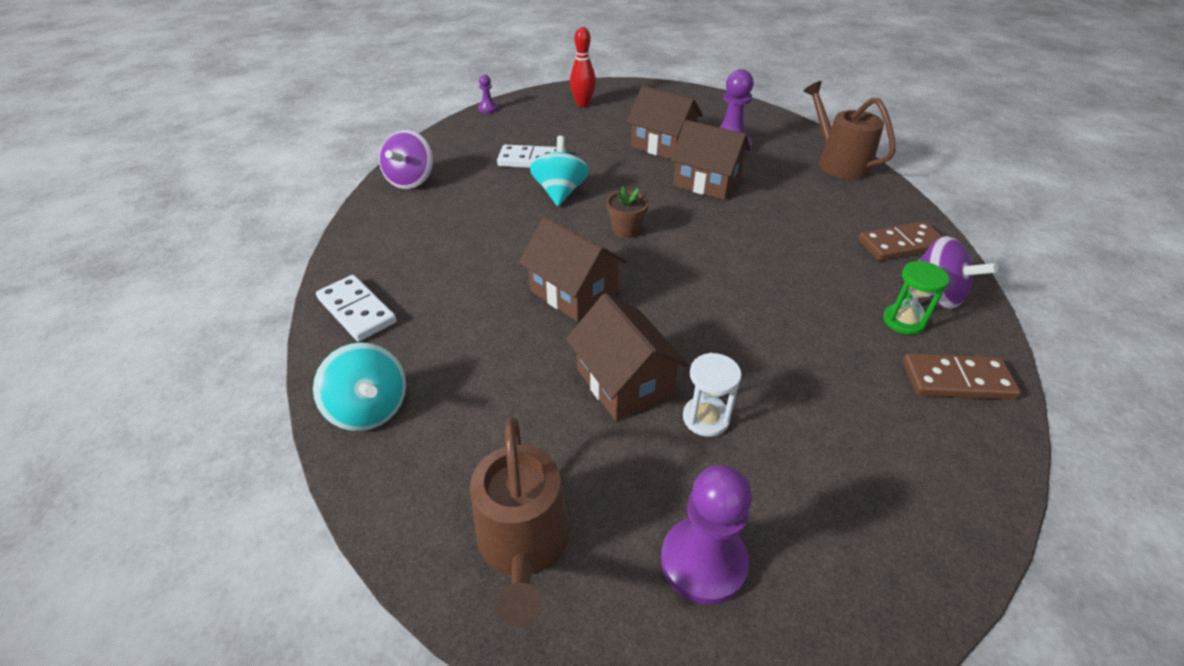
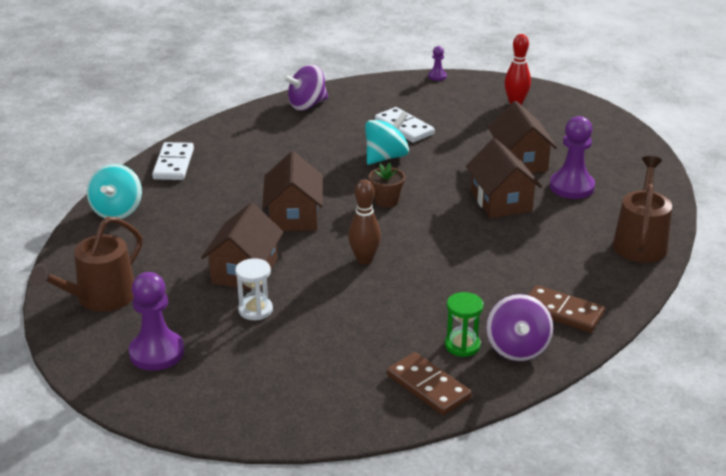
camera: 45 degrees right, 10 degrees down
(702, 294) = (364, 259): none -> brown bowling pin

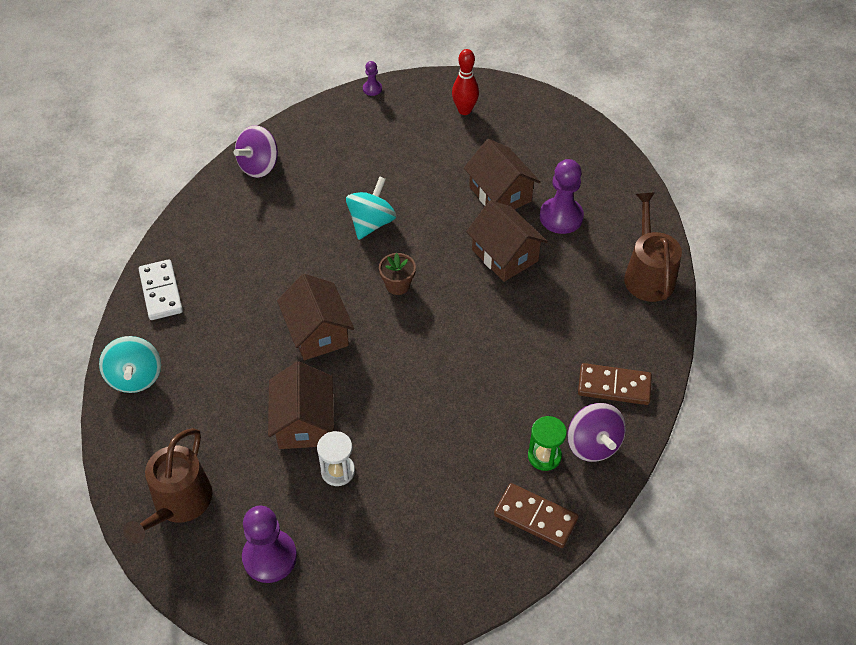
camera: 20 degrees left, 20 degrees up
(364, 259) = (411, 372): brown bowling pin -> none
(404, 127) = (371, 175): white domino -> none

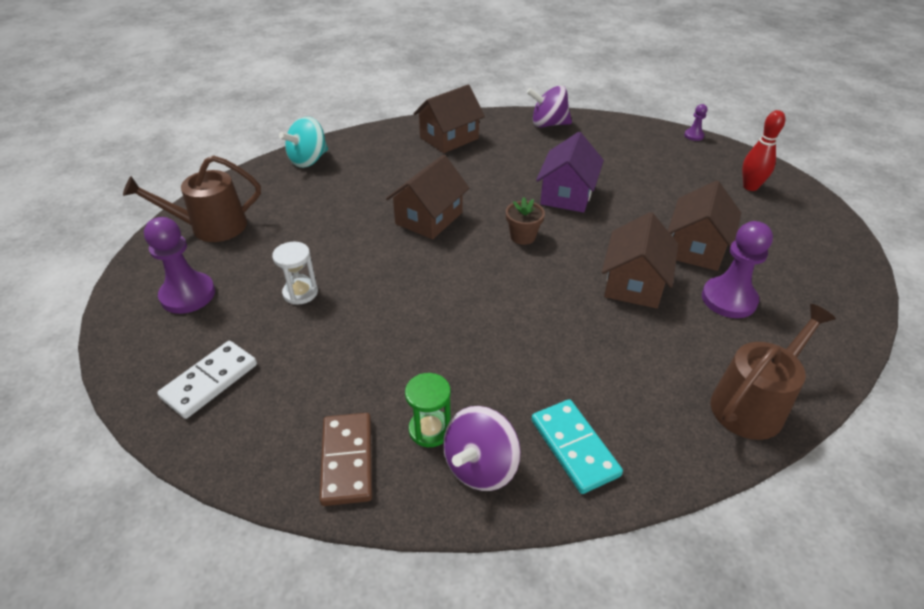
camera: 55 degrees right, 10 degrees down
(161, 292) = (391, 137): white domino -> white domino (210, 381)
(304, 422) = (334, 252): brown house -> brown house (449, 138)
(371, 223) = (567, 194): turquoise spinning top -> purple house
(614, 386) = (574, 447): brown domino -> turquoise domino

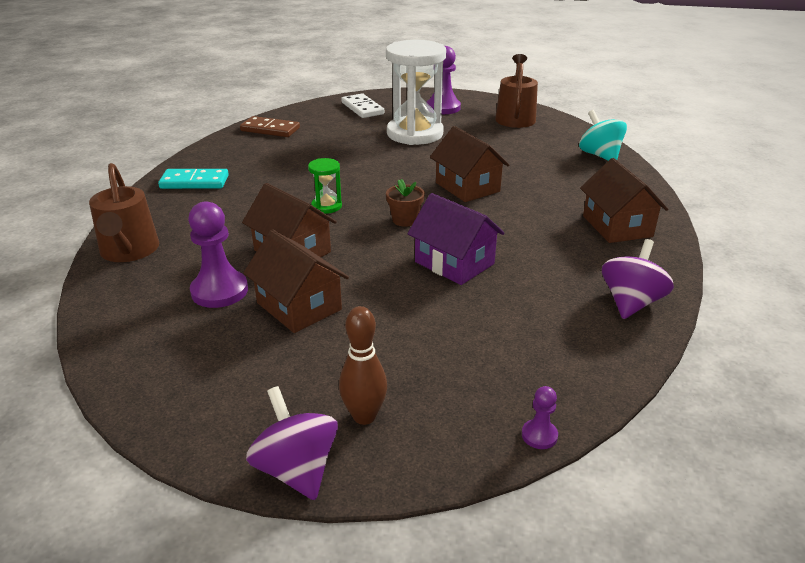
camera: 115 degrees right, 10 degrees down
(300, 293) = (415, 134): white hourglass -> white hourglass, size x2.27
(430, 429) = (261, 149): green hourglass -> green hourglass (326, 206)
(480, 466) = (221, 156): purple spinning top -> purple spinning top (296, 469)
(750, 187) = (364, 416): red bowling pin -> brown bowling pin

